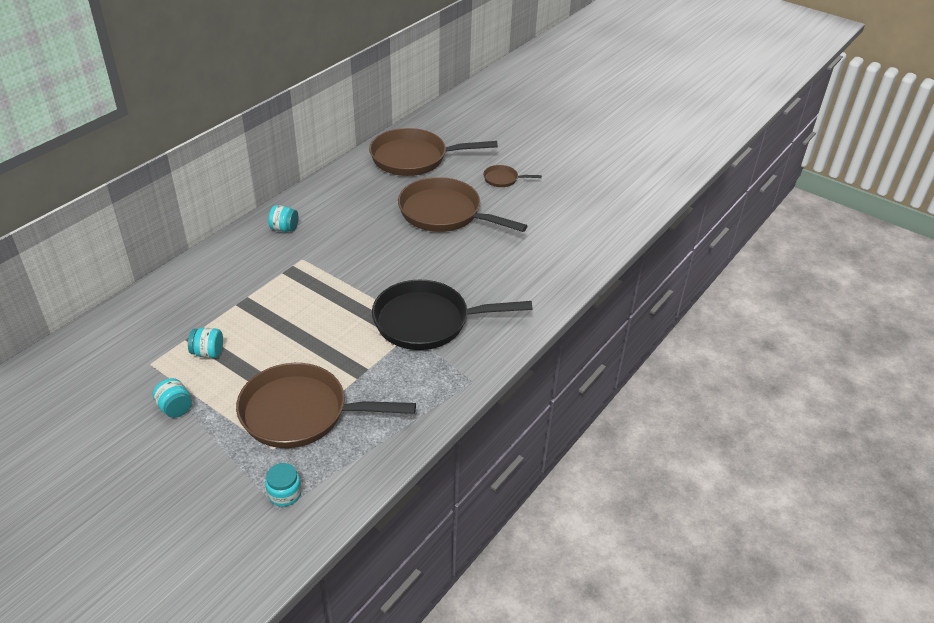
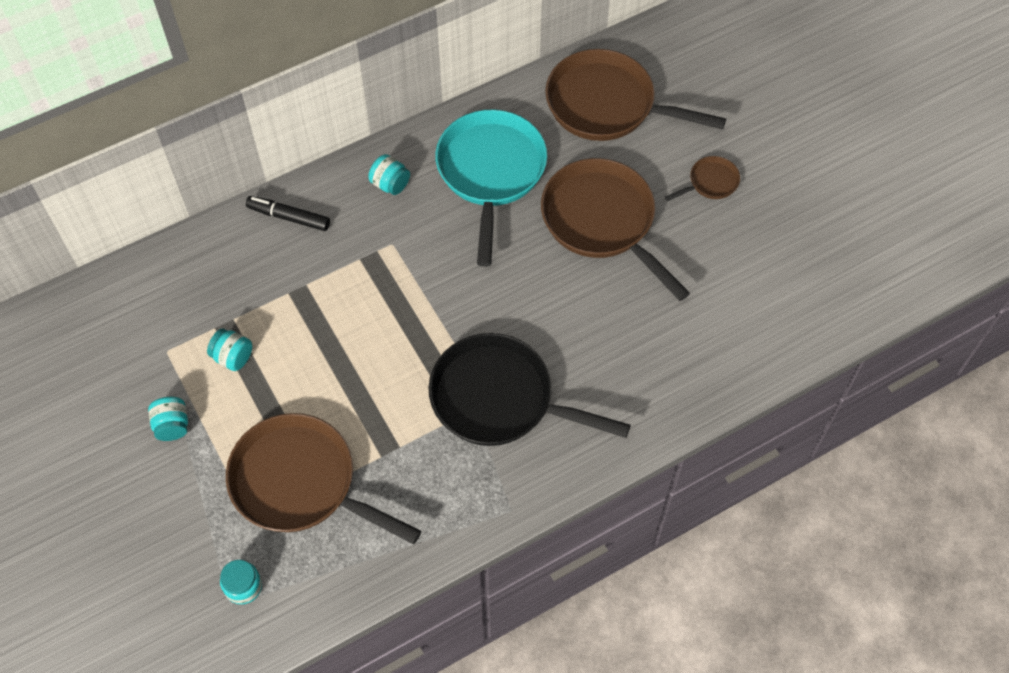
camera: 25 degrees right, 20 degrees up
(215, 263) = (289, 217): none -> black marker
(354, 207) = (491, 172): none -> turquoise pan
(503, 179) = (710, 182): brown pan -> brown pan turned 120 degrees clockwise

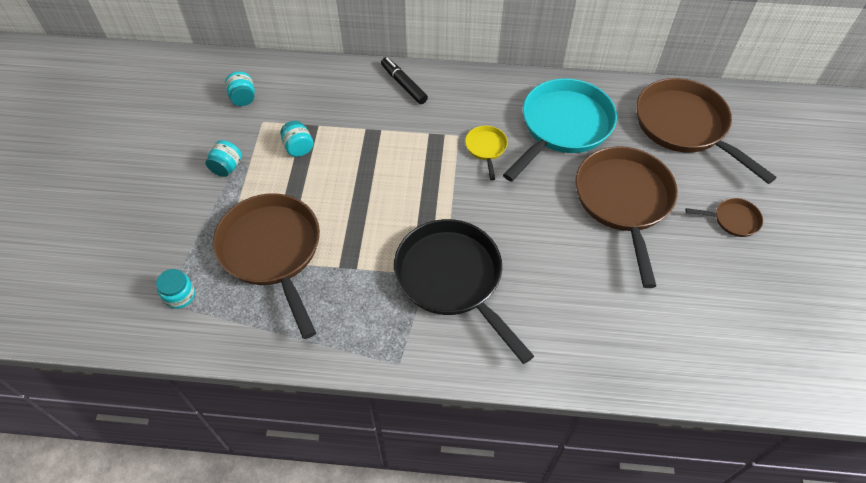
camera: 35 degrees right, 5 degrees down
(390, 184) = (486, 99): turquoise jar -> turquoise jar (243, 98)
(431, 242) = (486, 148): none -> yellow pan

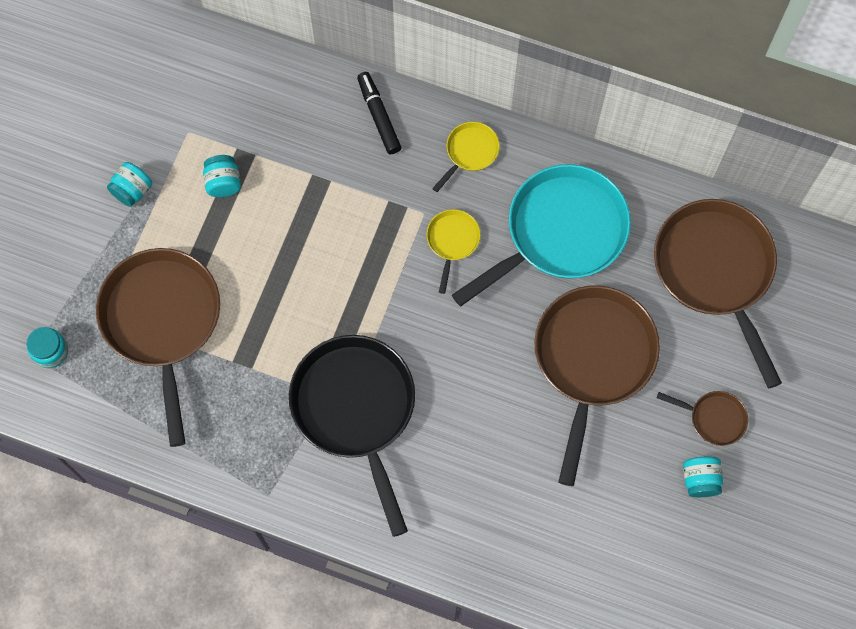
camera: 15 degrees right, 15 degrees up
(243, 98) = (171, 89): turquoise jar -> turquoise jar (700, 480)
(478, 92) = (470, 152): none -> yellow pan

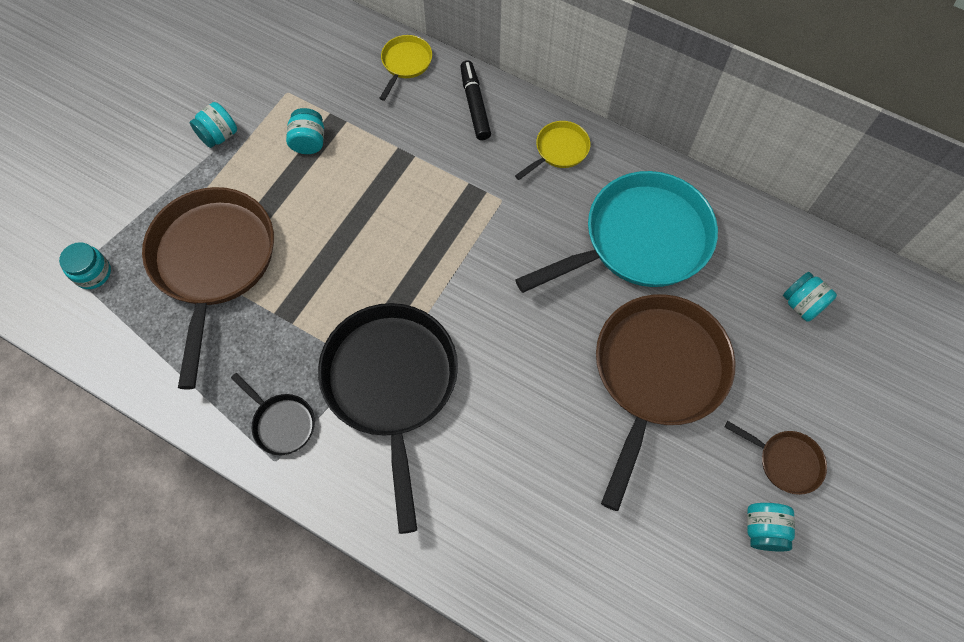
camera: 10 degrees right, 5 degrees down
(265, 461) = (282, 423): none -> black pan
(452, 241) = (526, 231): yellow pan -> yellow pan (405, 63)
(715, 271) = (802, 304): brown pan -> turquoise jar

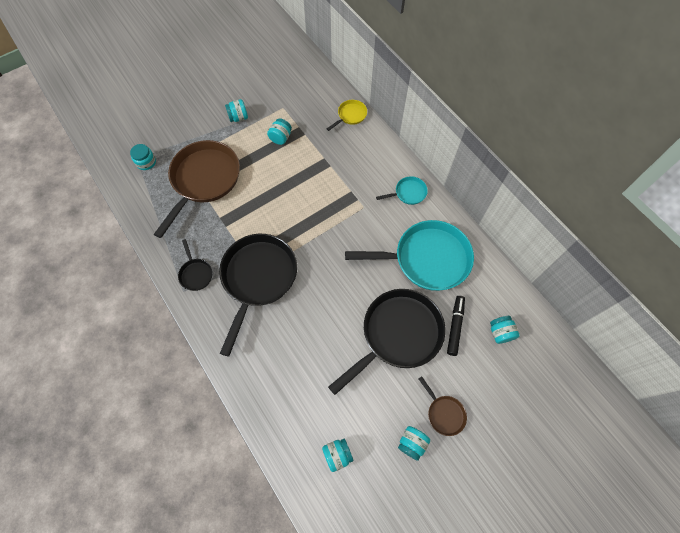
camera: 25 degrees right, 0 degrees up
(475, 105) = (375, 151): black marker -> black marker (455, 326)
(559, 150) = (408, 193): yellow pan -> turquoise pan
(657, 374) = (398, 334): brown pan -> black pan
(663, 603) = (337, 455): none -> turquoise jar

